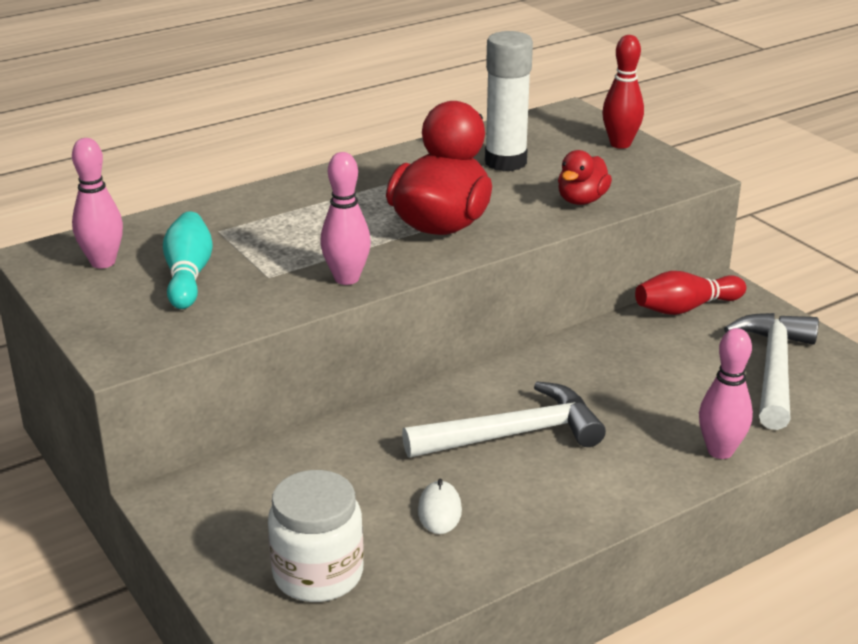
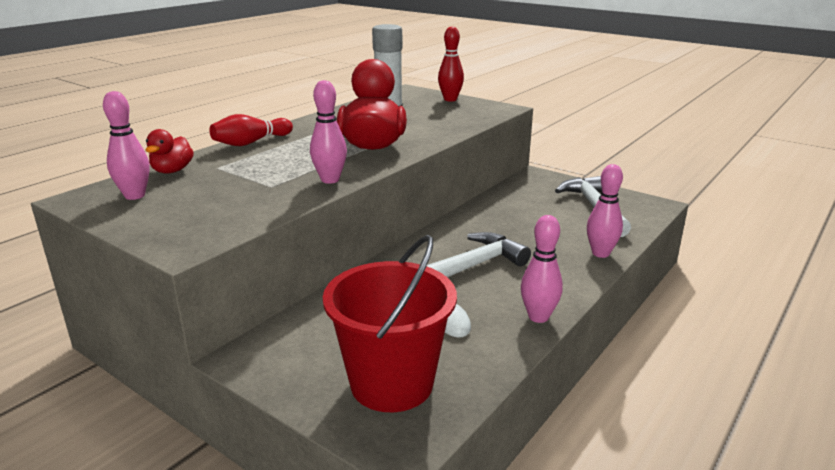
camera: 20 degrees left, 5 degrees down
(188, 275) = (209, 194): turquoise bowling pin -> none
(318, 574) = (392, 384): white jar -> red bucket
(557, 529) = (538, 317): none -> pink bowling pin
(581, 200) = (451, 125): red duck -> red duck (172, 171)
(685, 308) = (520, 186): red bowling pin -> red bowling pin (251, 142)

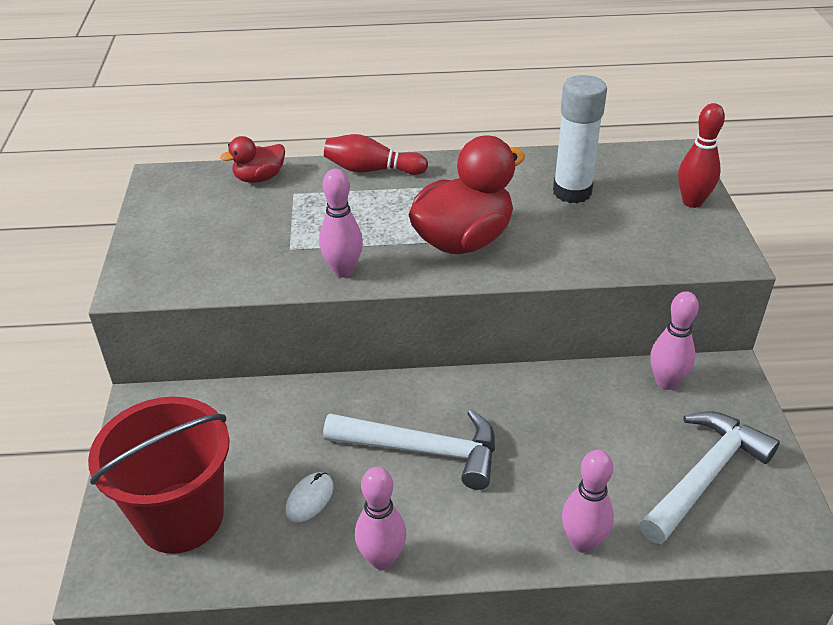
camera: 50 degrees right, 15 degrees up
(135, 196) = (193, 197): pink bowling pin -> pink bowling pin (666, 382)

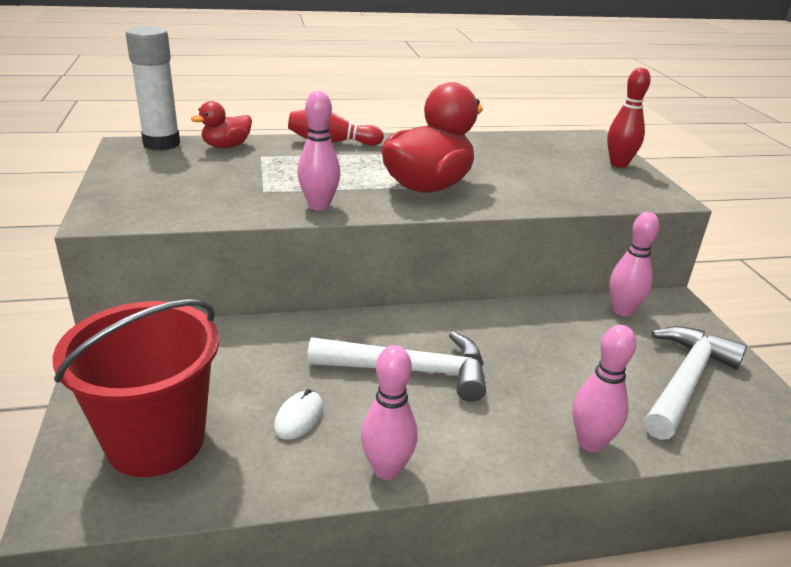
camera: 10 degrees left, 10 degrees down
(572, 192) = (514, 157): white glue stick -> white glue stick (161, 144)

